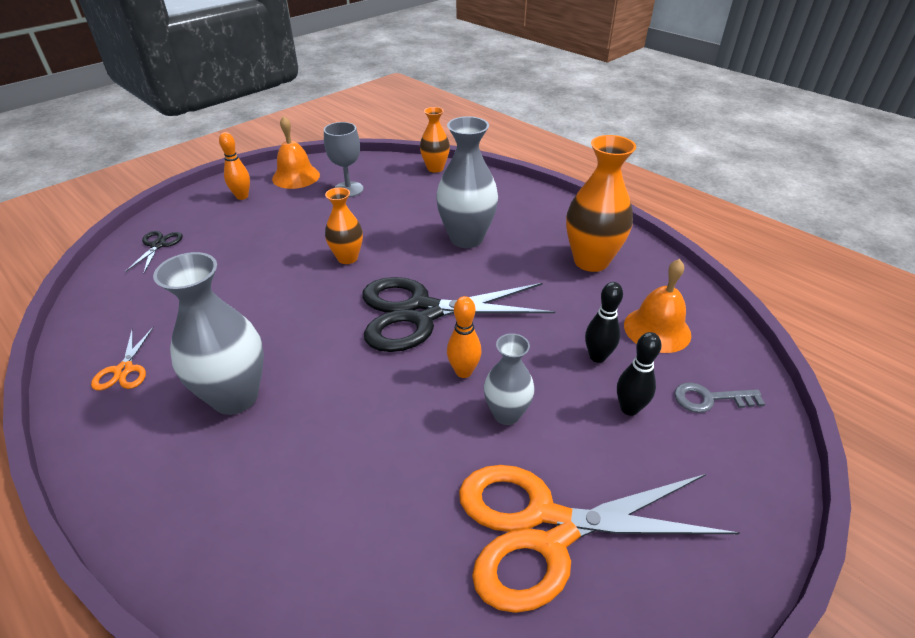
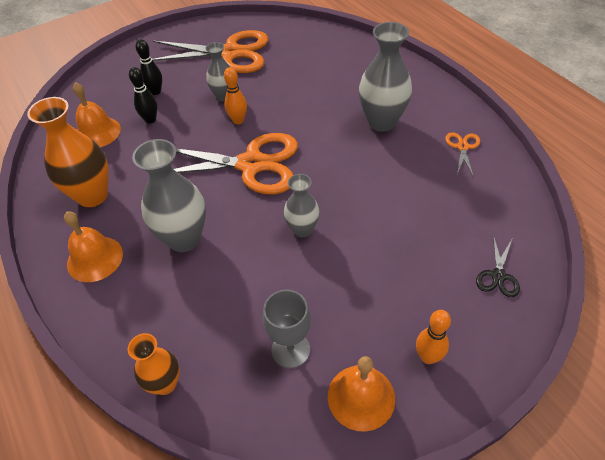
camera: 165 degrees left, 10 degrees up
(347, 258) = (302, 229): orange vase -> grey vase
(422, 313) = (251, 164): black scissors -> orange scissors
(541, 217) = (95, 258): none -> orange bell
(710, 399) = (108, 91): grey key -> none

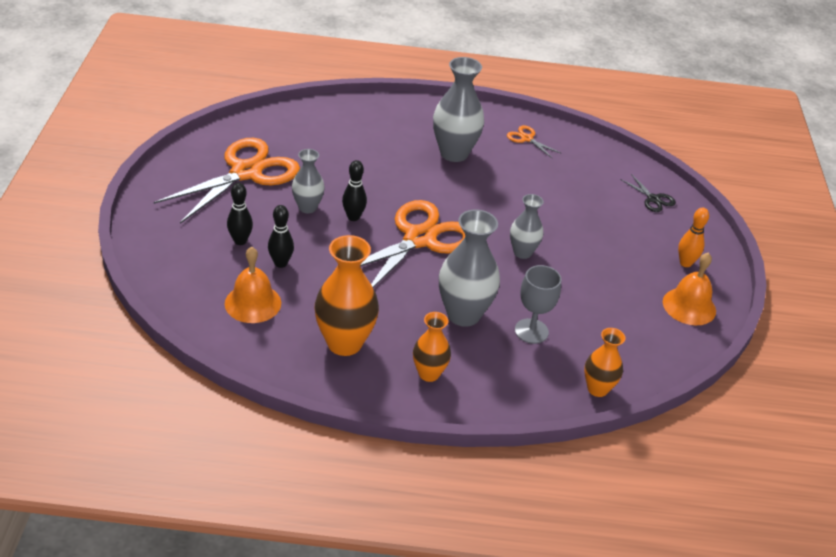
camera: 60 degrees left, 10 degrees down
(95, 258) = (429, 374): orange bell -> orange vase
(238, 120) = (353, 217): orange bowling pin -> black bowling pin
(290, 350) = (625, 316): grey goblet -> grey goblet (531, 331)

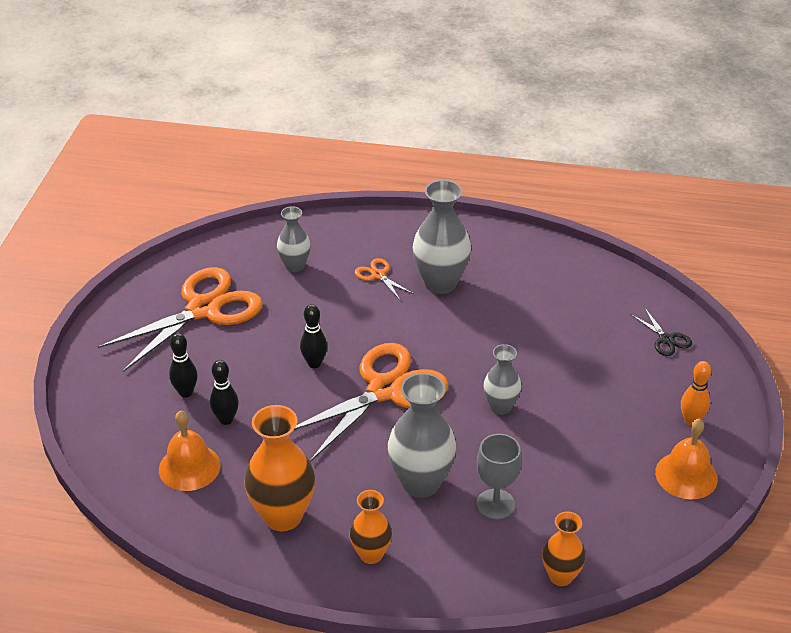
camera: 10 degrees right, 0 degrees up
(307, 207) = (265, 352): grey vase -> grey vase (295, 266)
(527, 139) = (528, 263): orange scissors -> orange scissors (378, 275)

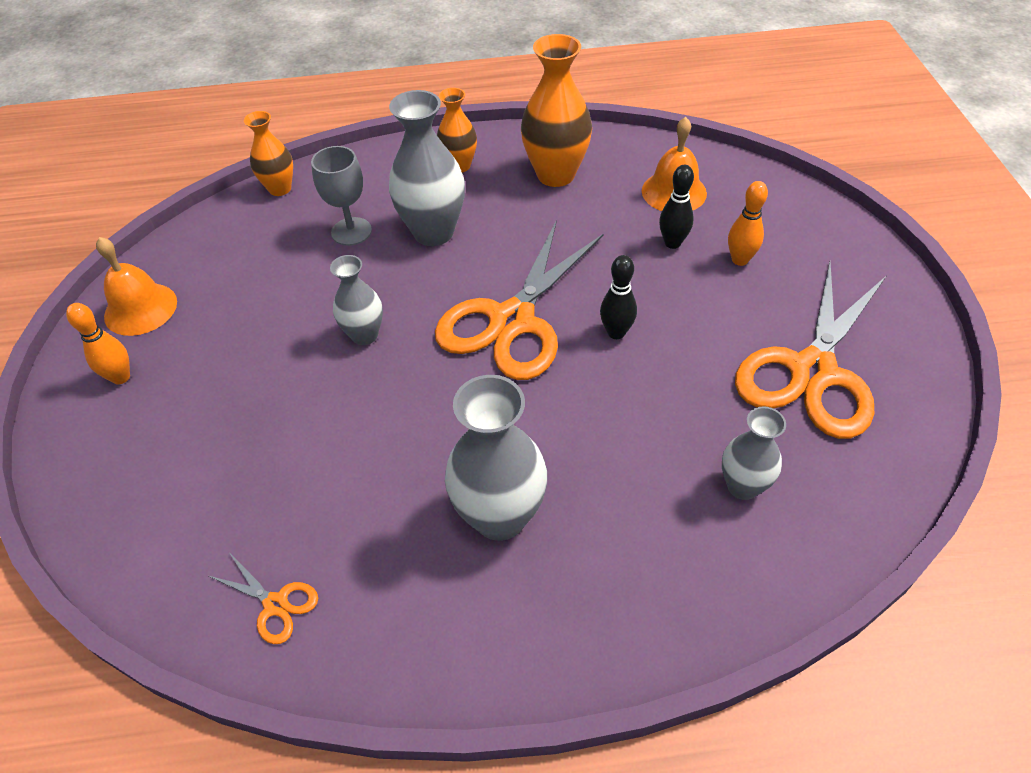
camera: 165 degrees right, 10 degrees up
(186, 392) = (740, 260): black bowling pin -> orange bowling pin
(378, 275) = (604, 505): orange scissors -> orange scissors (275, 604)
(666, 339) = (133, 502): black scissors -> none

